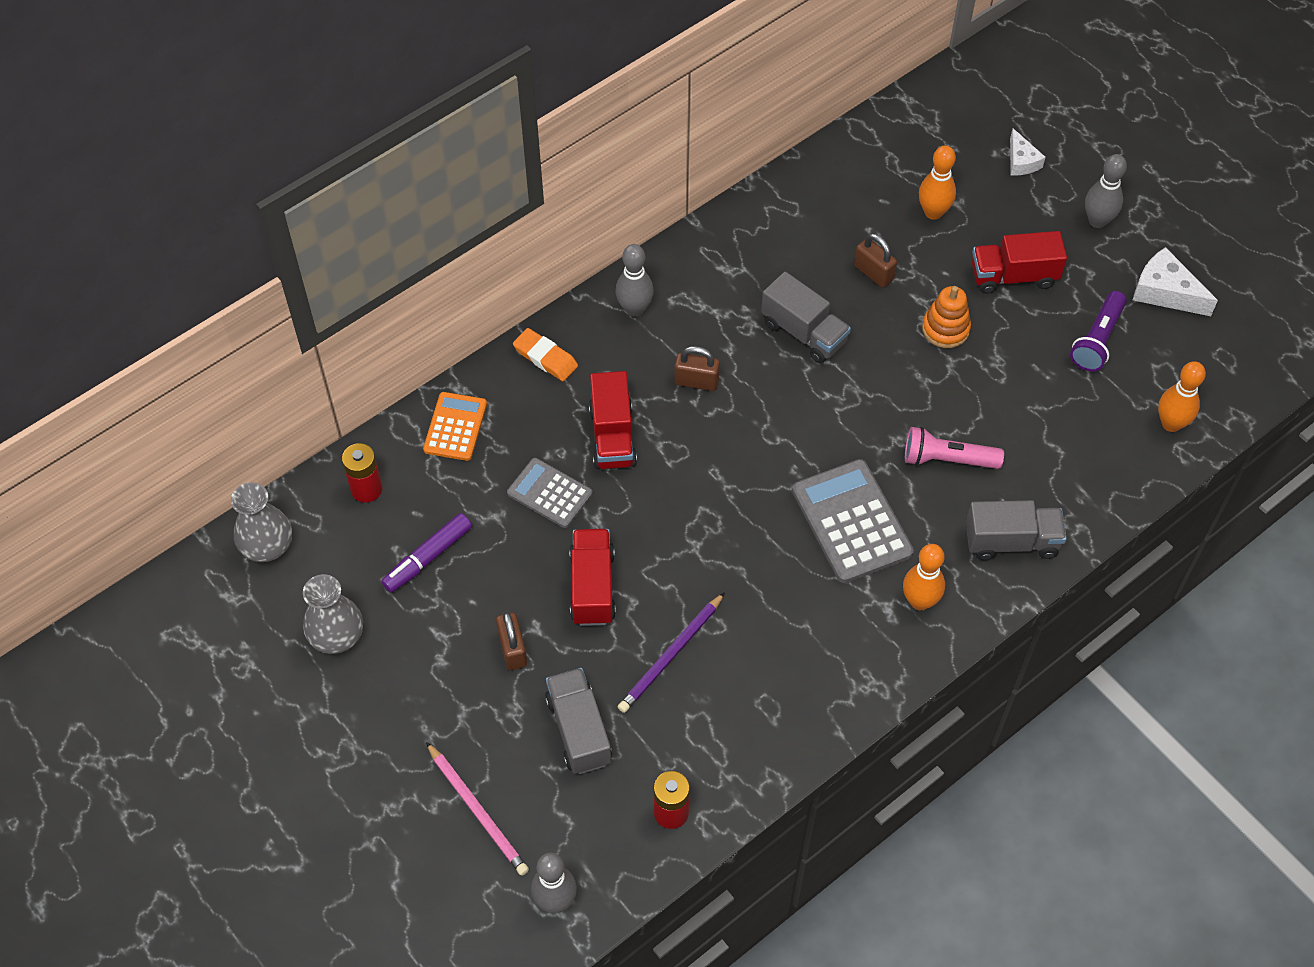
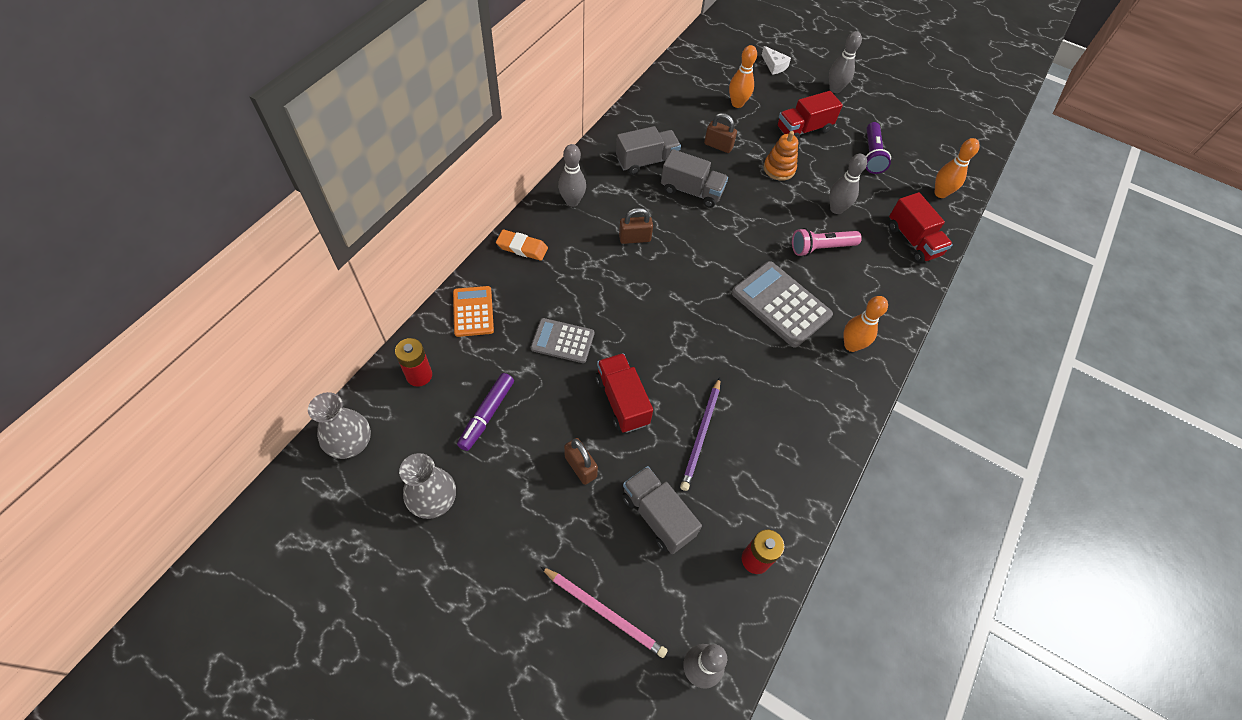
camera: 25 degrees left, 0 degrees up
(612, 436) = (591, 289): red truck -> red truck (913, 240)
(999, 409) = (836, 209): none -> grey bowling pin
(1011, 541) = (887, 289): grey truck -> grey truck (646, 161)
(1165, 292) = (894, 120): white cheese -> none

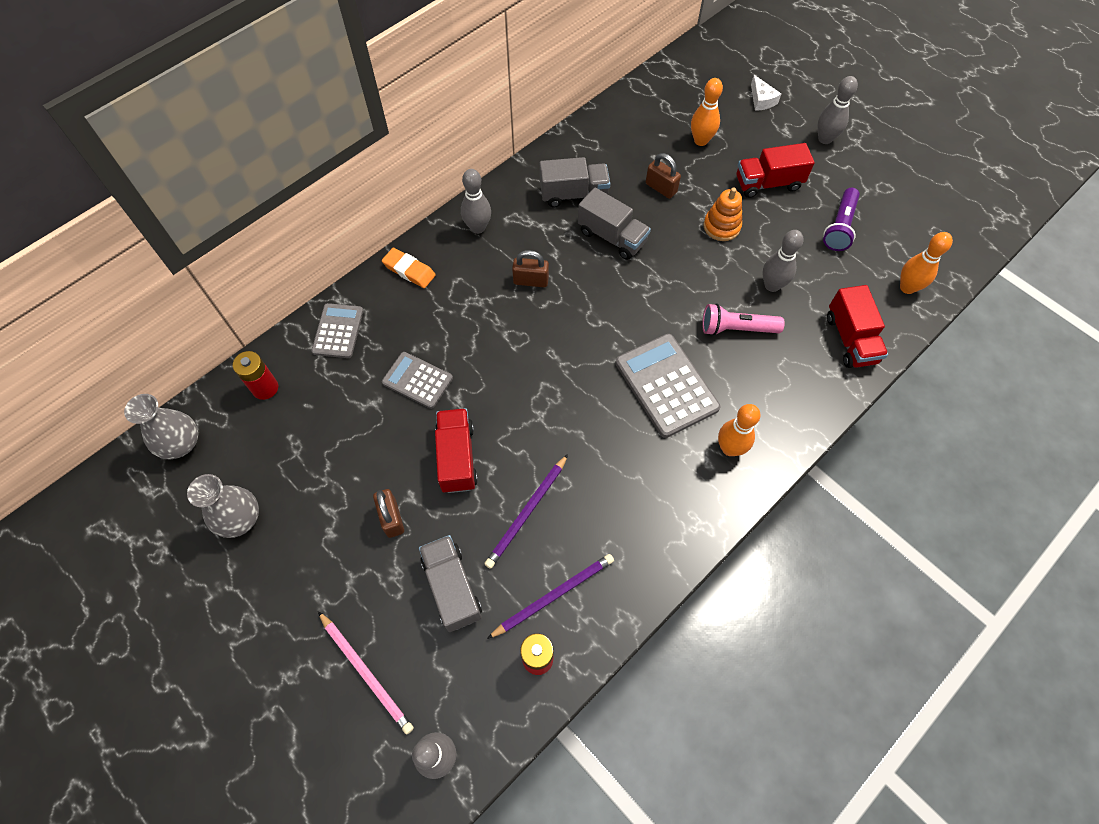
camera: 20 degrees right, 5 degrees up
(473, 311) = (338, 331): orange calculator -> grey calculator
(487, 414) = (317, 443): purple marker -> none
(750, 501) = (554, 595): none -> purple pencil

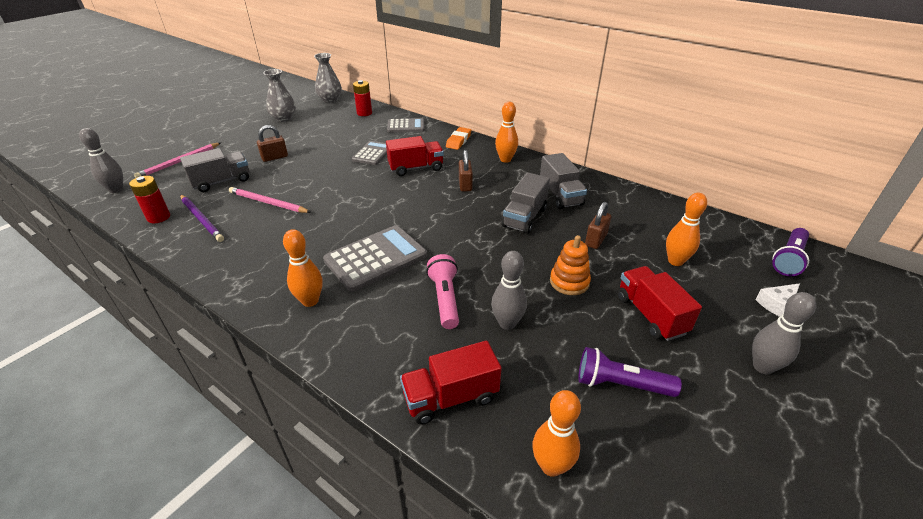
camera: 80 degrees right, 25 degrees down
(457, 457) = (314, 173): red truck -> red truck (416, 168)
(478, 227) = (505, 159): grey bowling pin -> orange bowling pin
(527, 513) = (268, 203): purple pencil -> pink pencil
(707, 65) = (789, 259): none -> purple flashlight

